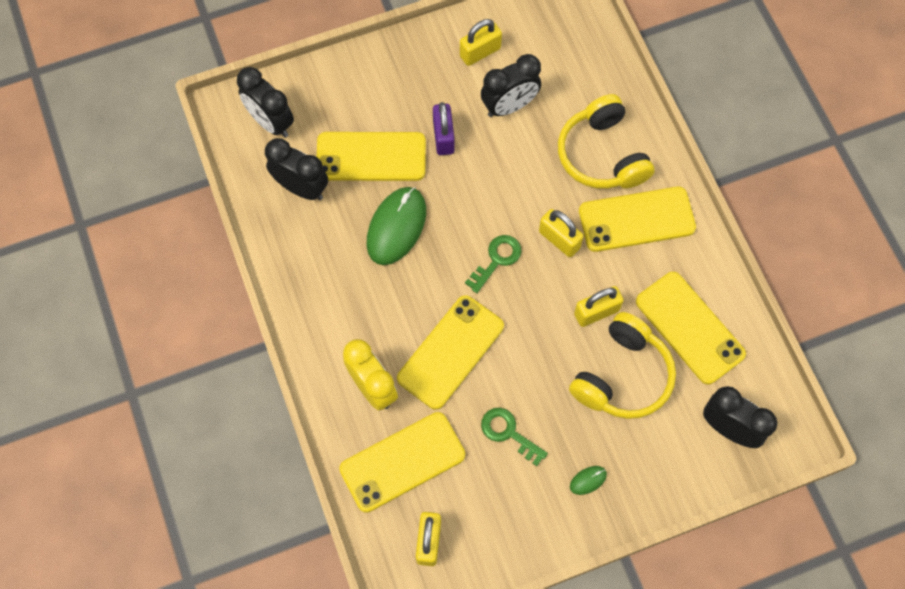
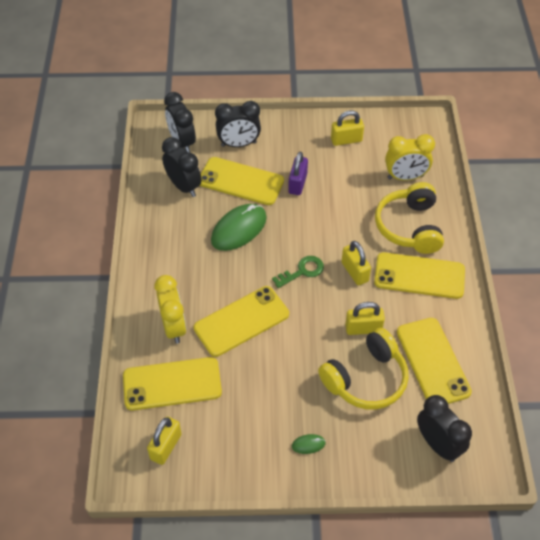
camera: 20 degrees right, 15 degrees down
(508, 433) = (261, 390): green key -> none
(509, 106) = (353, 178): black clock -> black clock (238, 144)
(572, 84) = (405, 177): none -> yellow clock

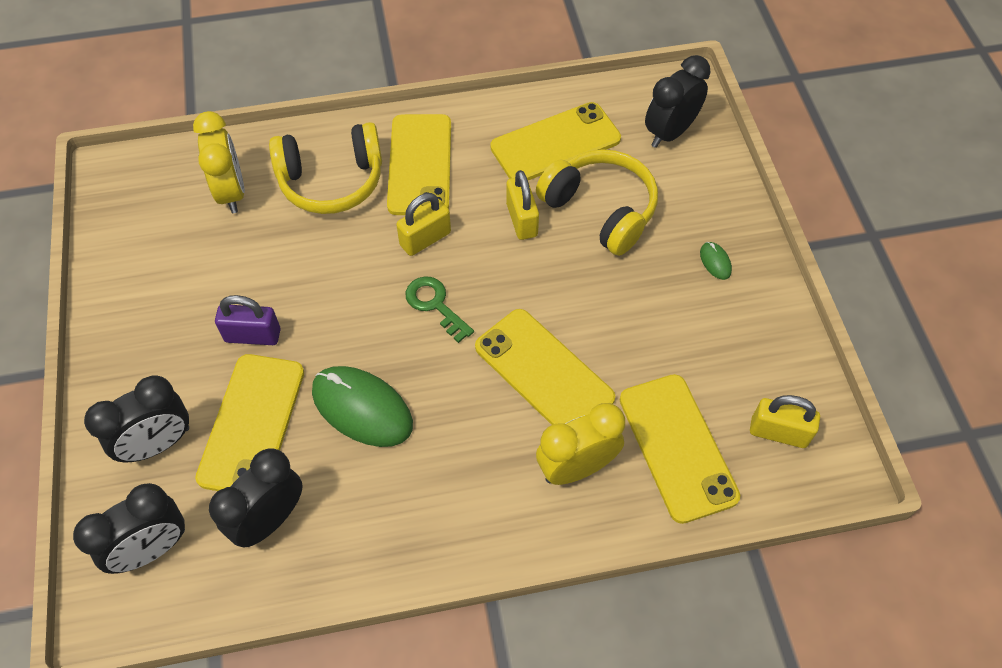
camera: 100 degrees left, 5 degrees up
(238, 144) = (158, 444): black clock -> black clock turned 75 degrees clockwise
(346, 140) = (149, 277): yellow padlock -> none

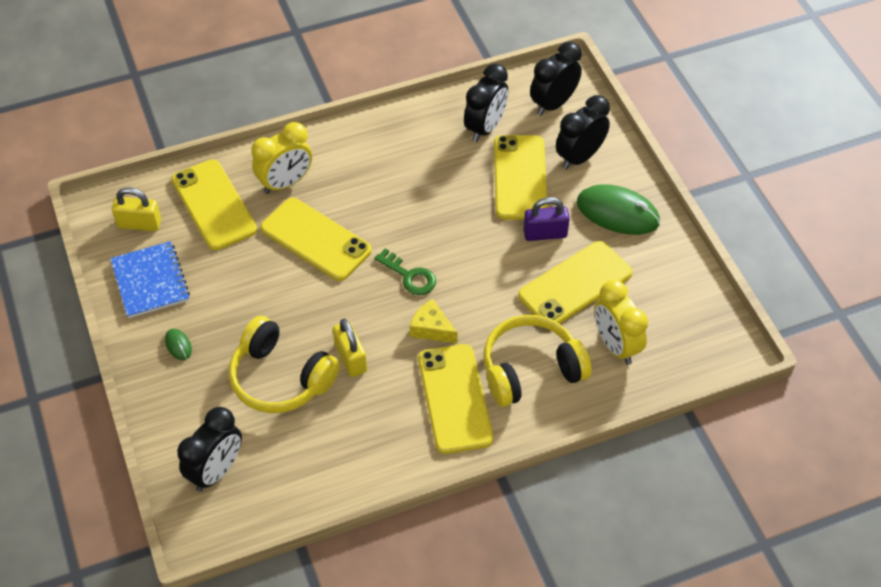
camera: 170 degrees right, 5 degrees down
(362, 408) = (445, 198): green mouse -> green mouse (617, 212)
(425, 239) = (431, 328): yellow padlock -> yellow cheese
(555, 143) = (329, 441): yellow phone -> yellow phone (575, 284)
(755, 346) = (150, 281): none -> blue notebook

